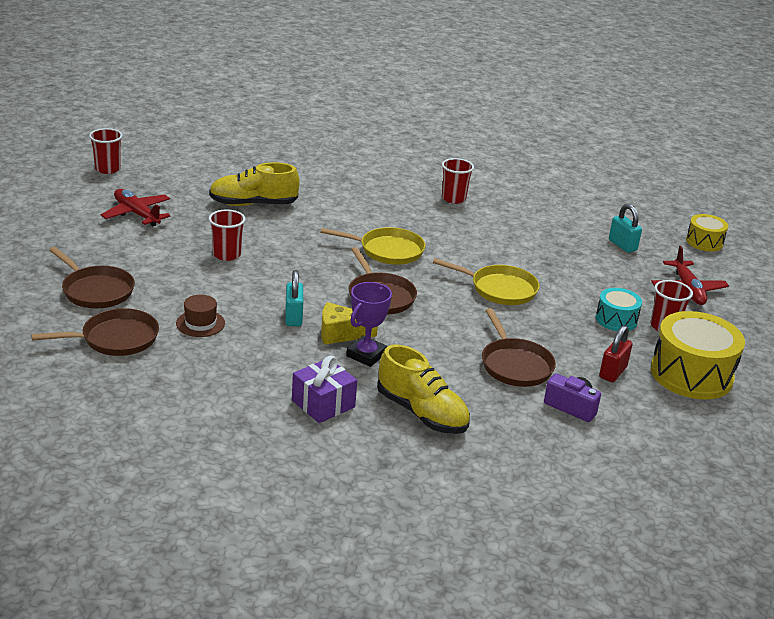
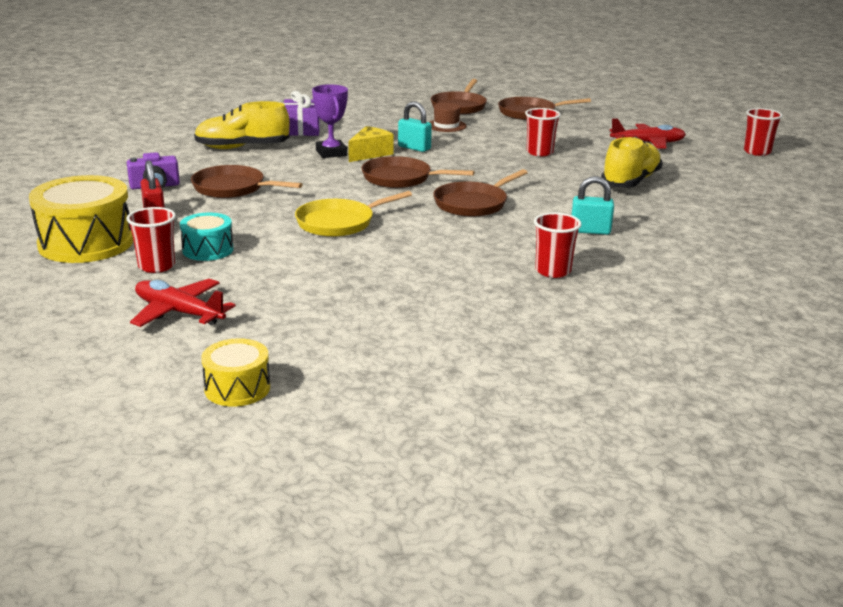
camera: 130 degrees right, 5 degrees down
(387, 250) = (473, 204): yellow pan -> brown pan
(622, 245) = (318, 322): turquoise padlock -> turquoise padlock (590, 231)

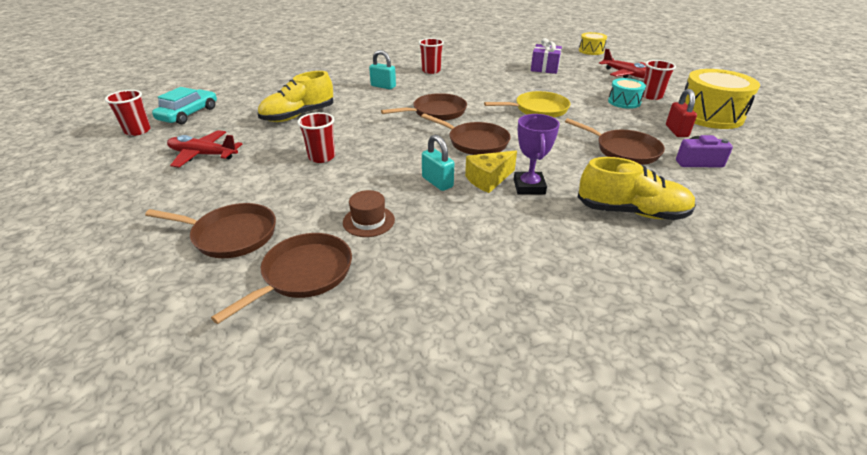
camera: 160 degrees left, 10 degrees up
(301, 130) = (559, 242): purple gift -> purple gift (544, 68)
(752, 170) = (189, 114): none -> turquoise car

